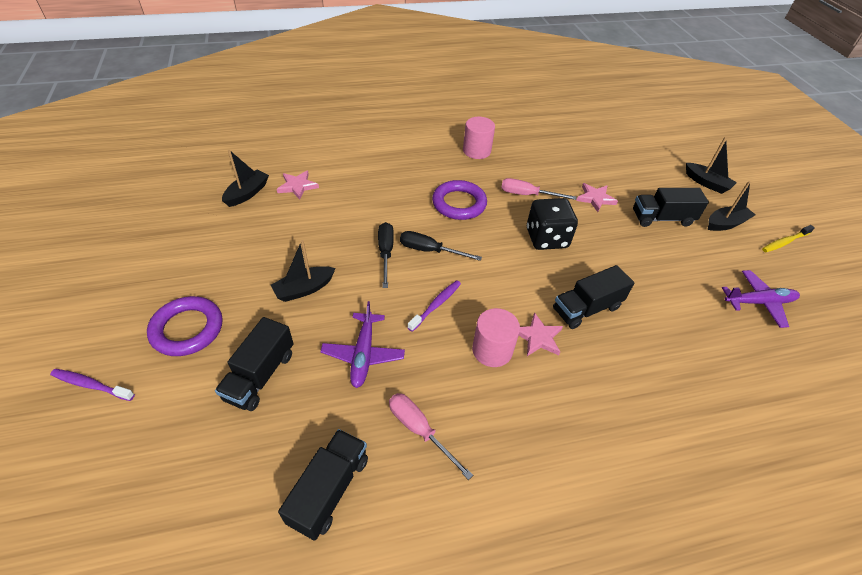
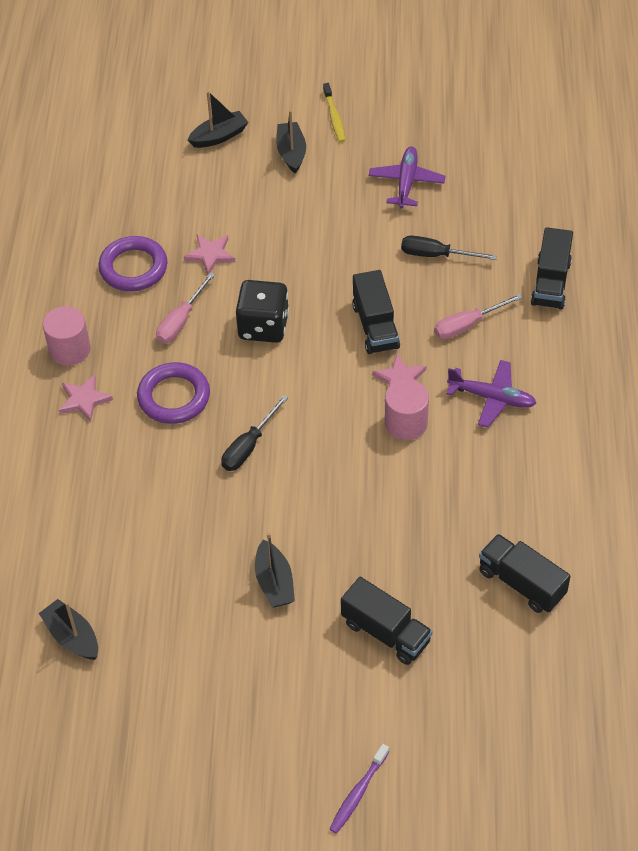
camera: 70 degrees left, 5 degrees up
(187, 329) = (303, 703): purple ring -> purple ring (133, 268)
(297, 186) = (76, 574): pink star -> pink star (84, 400)
(363, 354) = (382, 536): purple plane -> purple plane (492, 398)
(385, 253) = (239, 491): black screwdriver -> black screwdriver (436, 255)
(419, 430) = (479, 503): pink screwdriver -> pink screwdriver (467, 325)
(436, 305) = (334, 458): purple toothbrush -> none
(662, 218) = (265, 206): black truck -> black truck (550, 283)

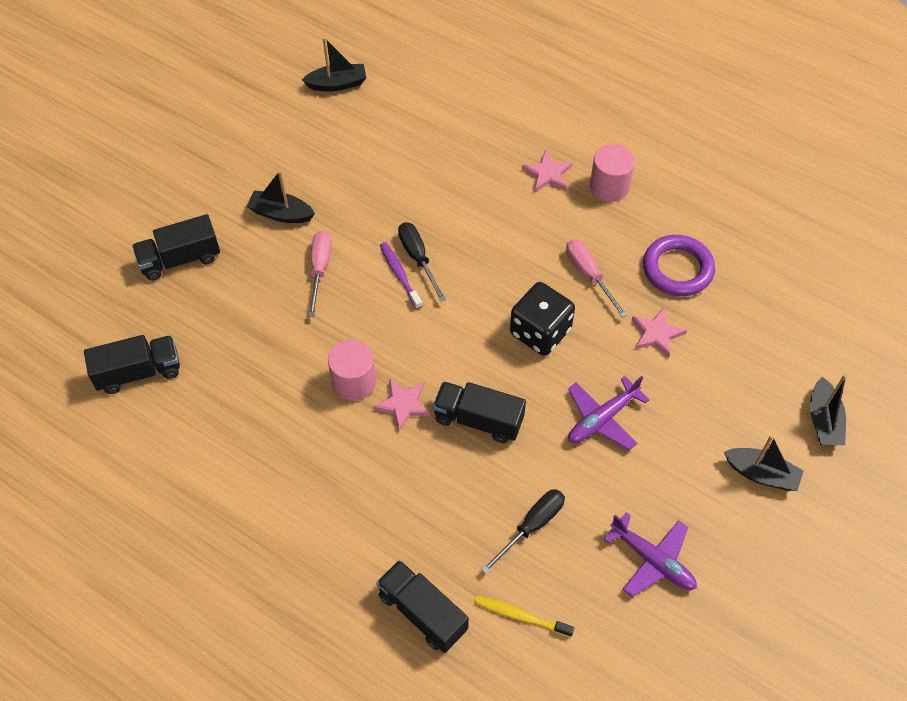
camera: 120 degrees right, 5 degrees up
(174, 397) = (507, 232): purple ring -> none
(334, 117) = (796, 546): yellow toothbrush -> yellow toothbrush (521, 616)
(358, 793) = (83, 180): purple toothbrush -> purple toothbrush (399, 275)
(467, 325) = (424, 498): pink screwdriver -> pink screwdriver (320, 269)
(492, 398) = (327, 466): purple plane -> purple plane (602, 419)

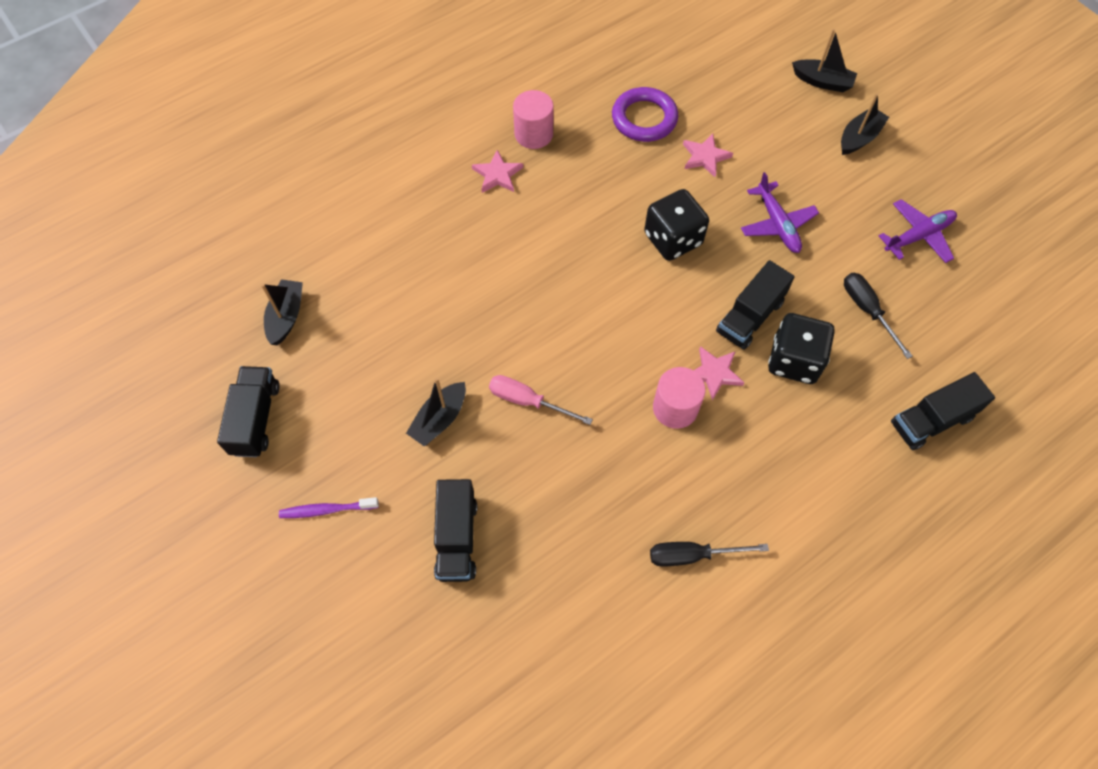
camera: 70 degrees left, 5 degrees up
(139, 372) = (592, 617): black truck -> black truck (255, 419)
(399, 275) = (564, 332): purple toothbrush -> purple toothbrush (327, 510)
(418, 258) = (551, 310): black screwdriver -> black screwdriver (692, 555)
(443, 470) = (794, 361): none -> black dice
(521, 616) = (949, 346): yellow toothbrush -> none
(589, 275) = (625, 182): pink screwdriver -> none

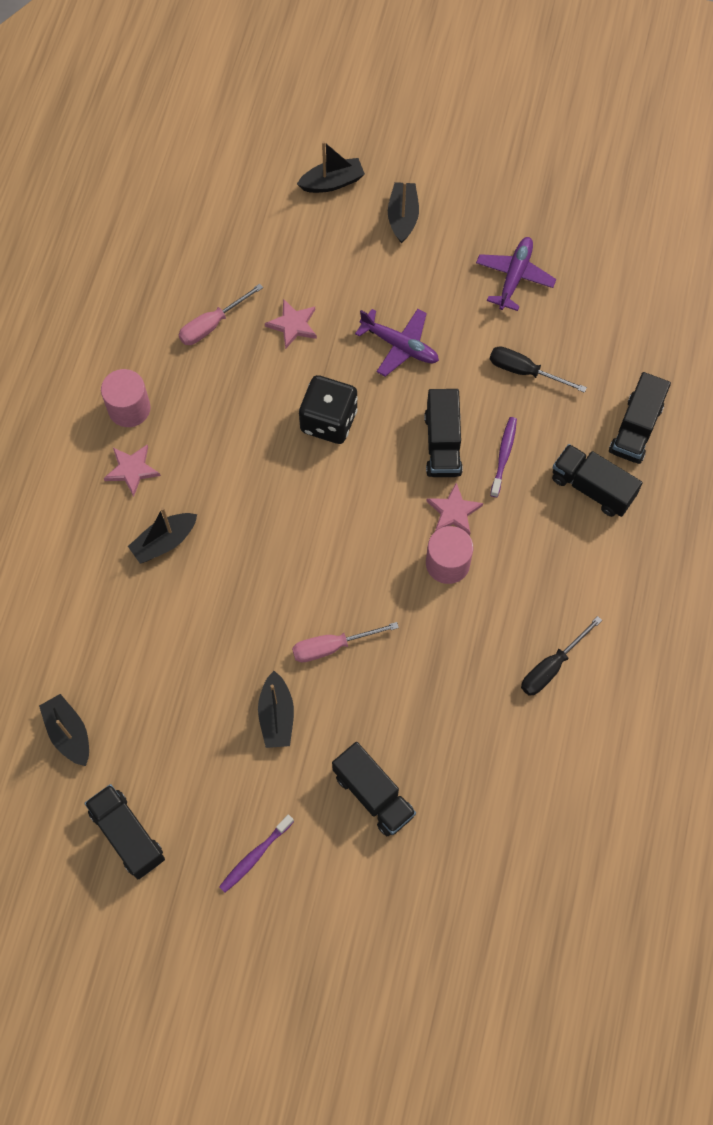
camera: 40 degrees left, 5 degrees up
(474, 237) = (164, 542): none -> black boat
(644, 118) = (212, 325): purple ring -> pink screwdriver
(794, 361) = (503, 456): black dice -> purple toothbrush
(851, 439) = (592, 488): none -> black truck

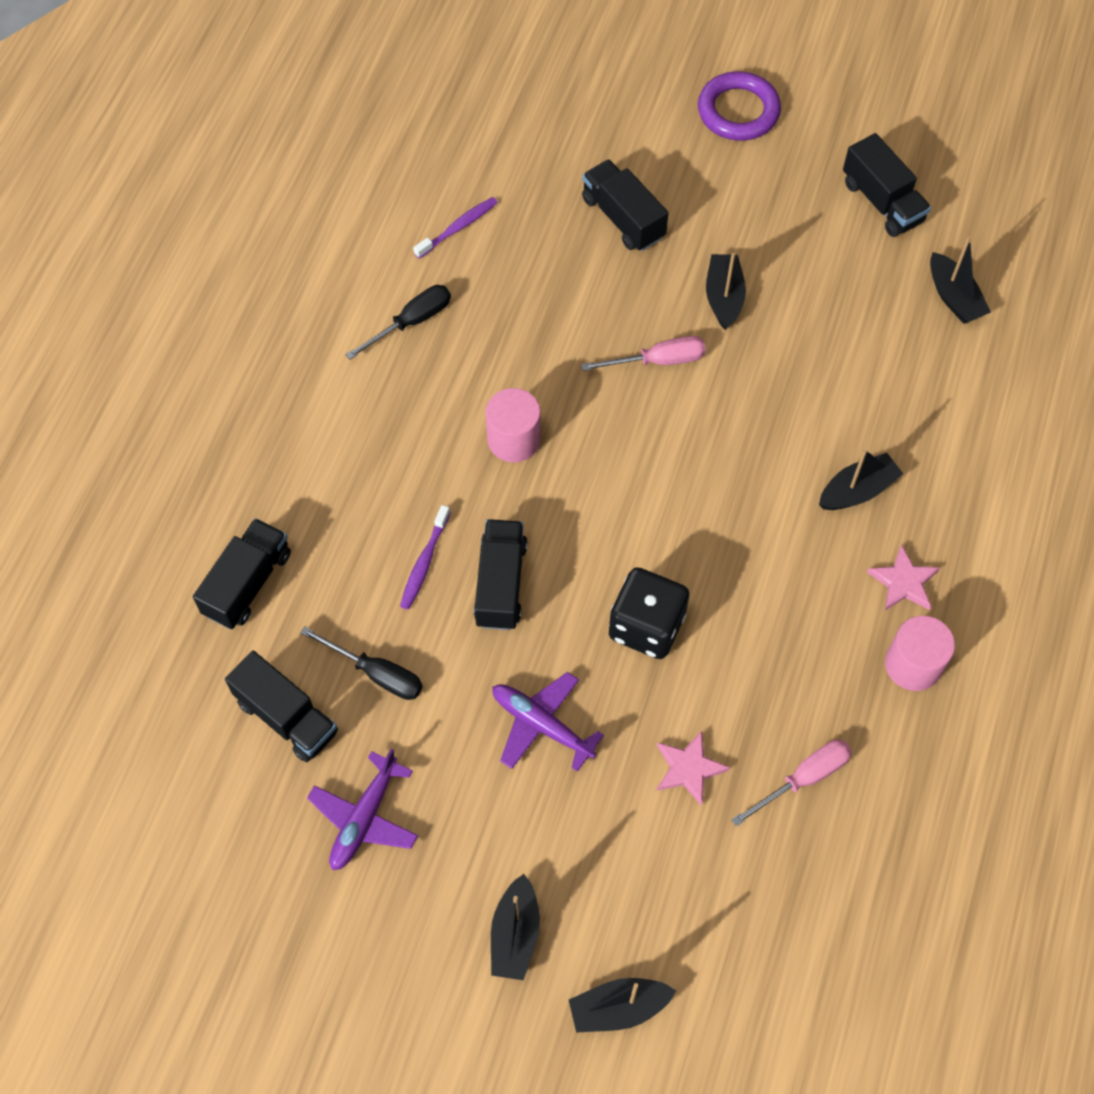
camera: 175 degrees left, 5 degrees down
(255, 856) = (749, 175): purple toothbrush -> purple toothbrush (458, 228)
(267, 936) = (738, 111): none -> purple ring
(453, 512) = (498, 498): pink star -> none
(592, 488) = (321, 514): black truck -> black truck (286, 717)

